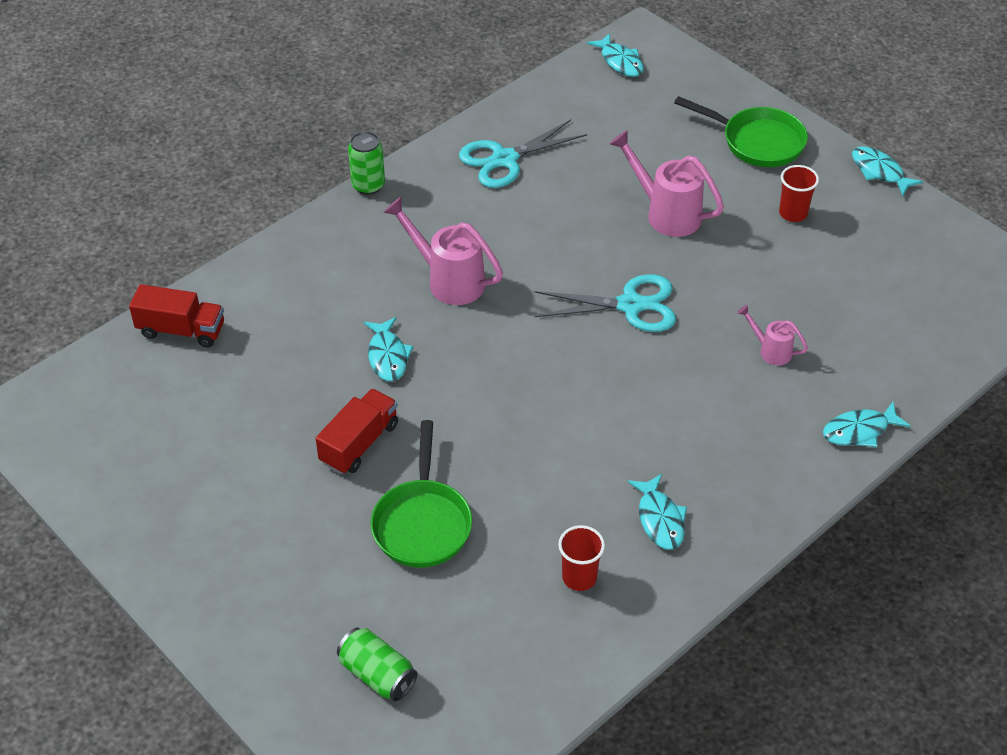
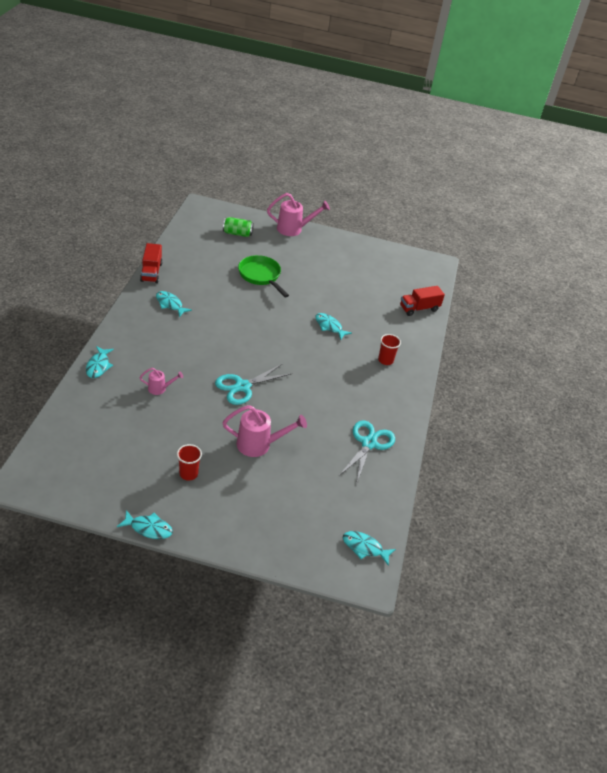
camera: 140 degrees right, 5 degrees down
(359, 443) = (308, 293): red truck -> red truck (151, 272)
(368, 185) = (418, 400): green can -> none
(448, 280) = (335, 367): pink watering can -> pink watering can (293, 229)
(579, 577) = (189, 277): red cup -> red cup (385, 360)
(757, 142) = (237, 519): green pan -> none
(859, 431) = (98, 366): turquoise fish -> turquoise fish turned 150 degrees clockwise

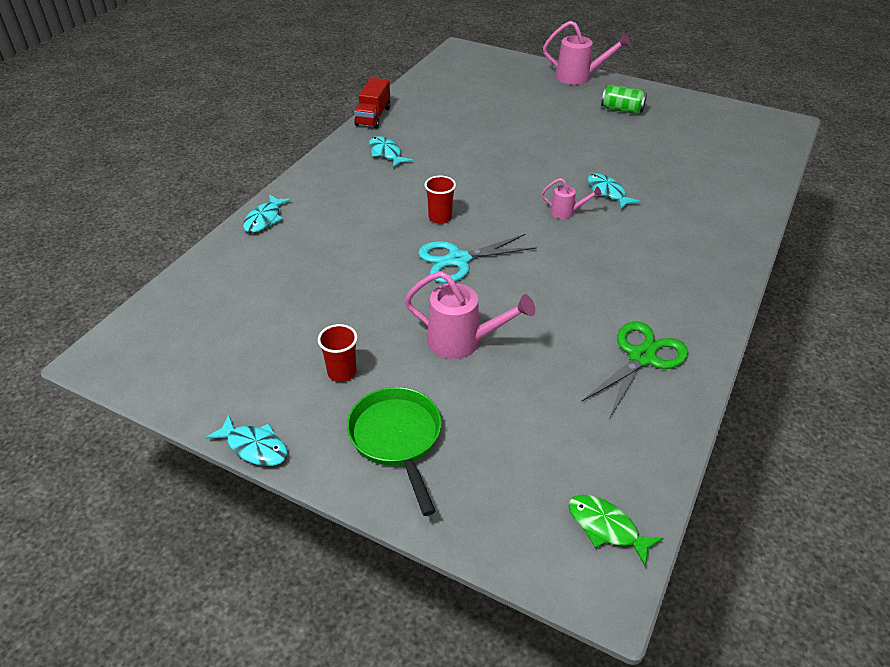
camera: 20 degrees right, 0 degrees up
(160, 389) = (338, 253): pink watering can -> pink watering can (566, 212)
(237, 233) = (500, 79): green can -> green can (622, 110)
(261, 276) = (520, 127): green pan -> green pan (397, 438)
(364, 547) = (606, 527): turquoise fish -> green fish
(368, 443) = (641, 357): turquoise scissors -> green scissors
(385, 360) = (688, 241): red cup -> red cup (440, 218)
(419, 308) = (751, 177): red truck -> none

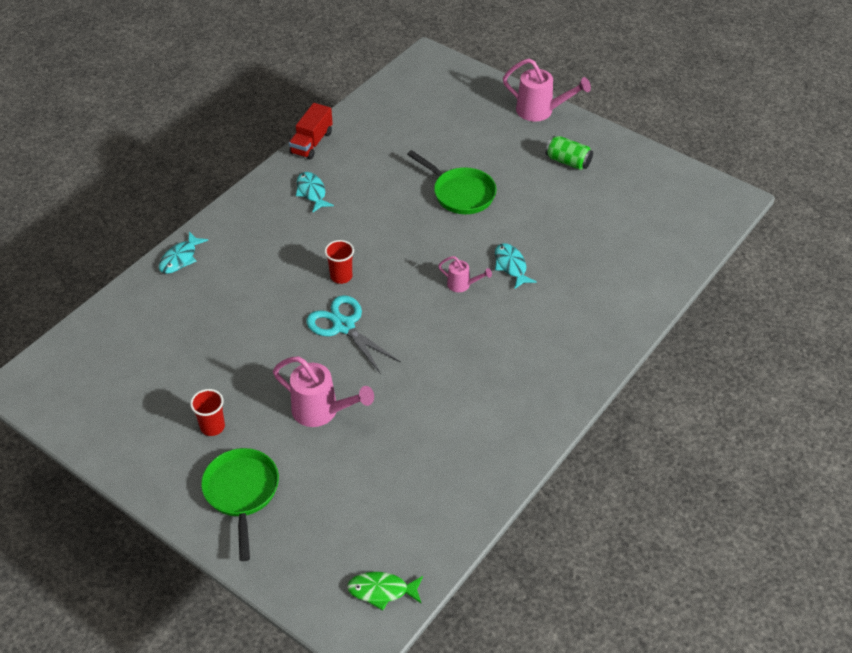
camera: 10 degrees right, 5 degrees up
(254, 447) = (129, 484): turquoise fish -> none
(458, 260) = (344, 326): turquoise scissors -> turquoise scissors turned 60 degrees clockwise
(532, 141) = (460, 193): none -> green pan
(606, 527) = (382, 591): green fish -> green fish turned 45 degrees counterclockwise
(641, 357) = (471, 448): green scissors -> none

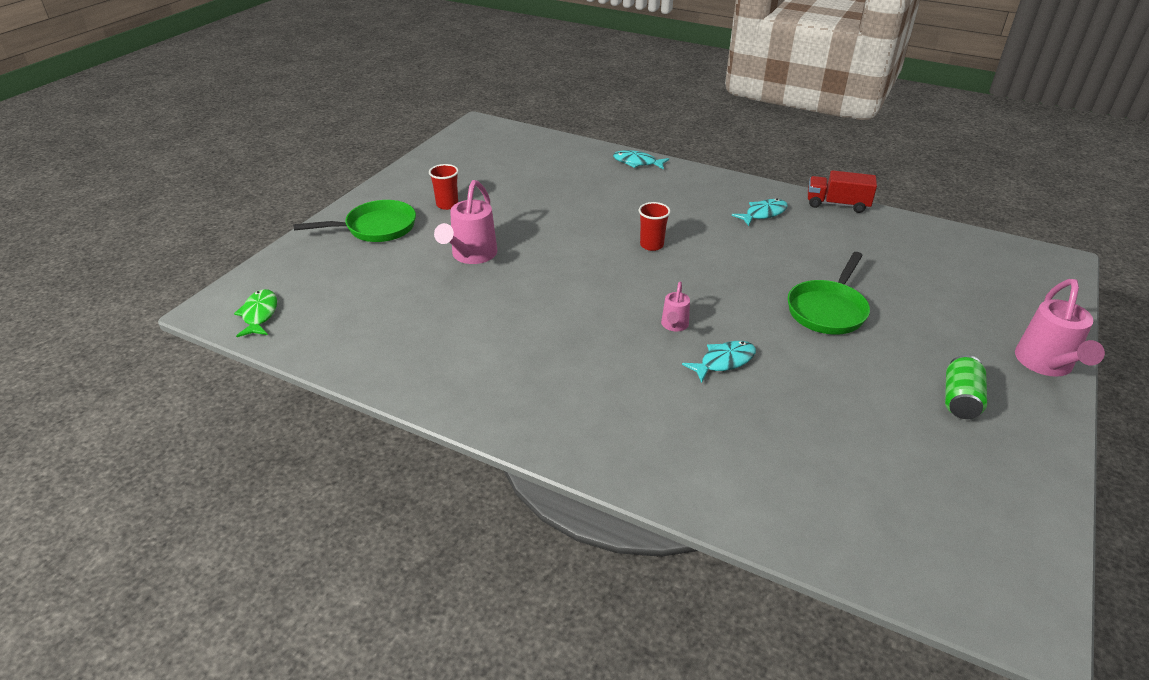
camera: 80 degrees right, 10 degrees down
(344, 326) = (584, 255): turquoise scissors -> none

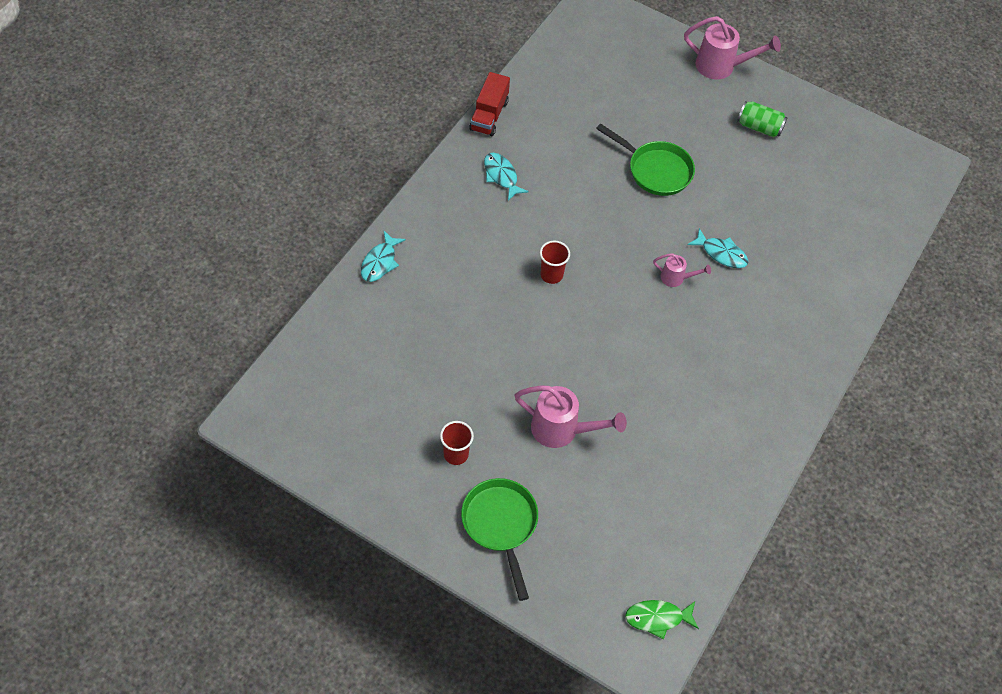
camera: 90 degrees left, 20 degrees up
(724, 361) = (721, 253): turquoise fish -> turquoise fish turned 150 degrees clockwise

